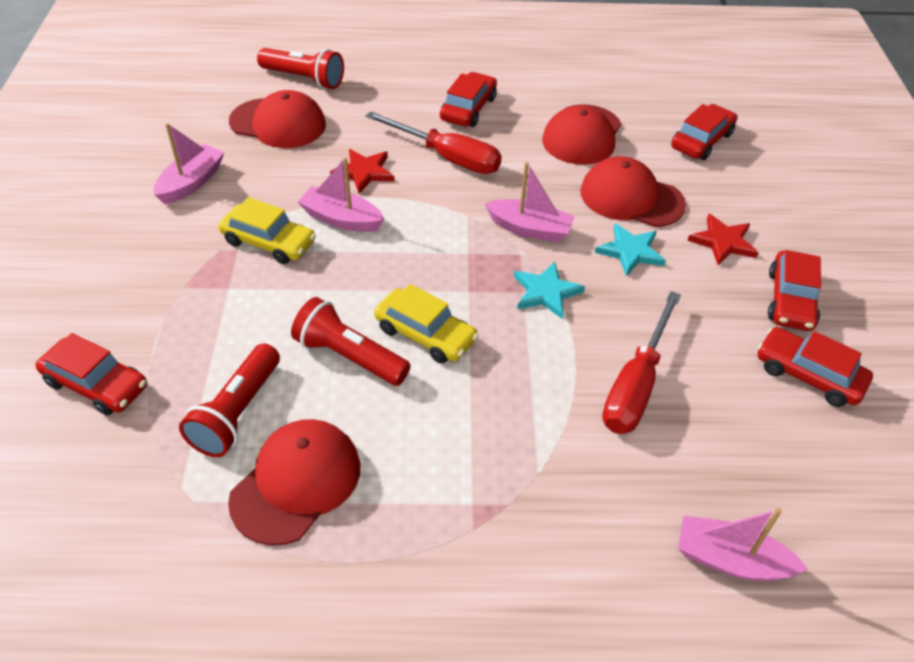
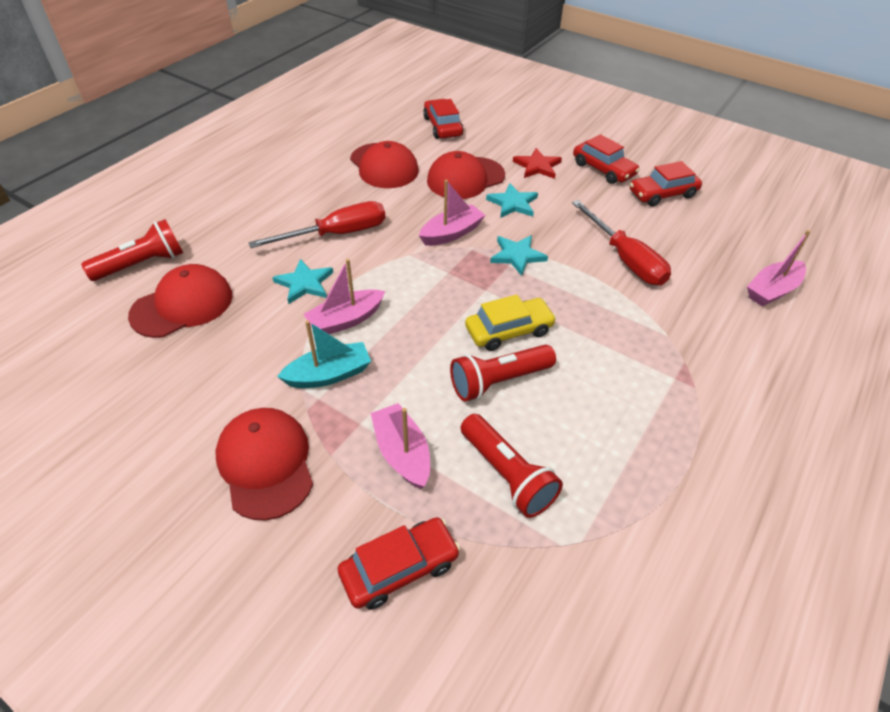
camera: 55 degrees left, 0 degrees up
(191, 183) = (196, 395): pink boat -> pink boat (402, 453)
(268, 242) = (329, 375): yellow car -> turquoise boat
(296, 483) = (602, 466): red cap -> red cap (266, 464)
(364, 172) = (304, 283): red star -> turquoise star
(468, 108) = (294, 199): red car -> none

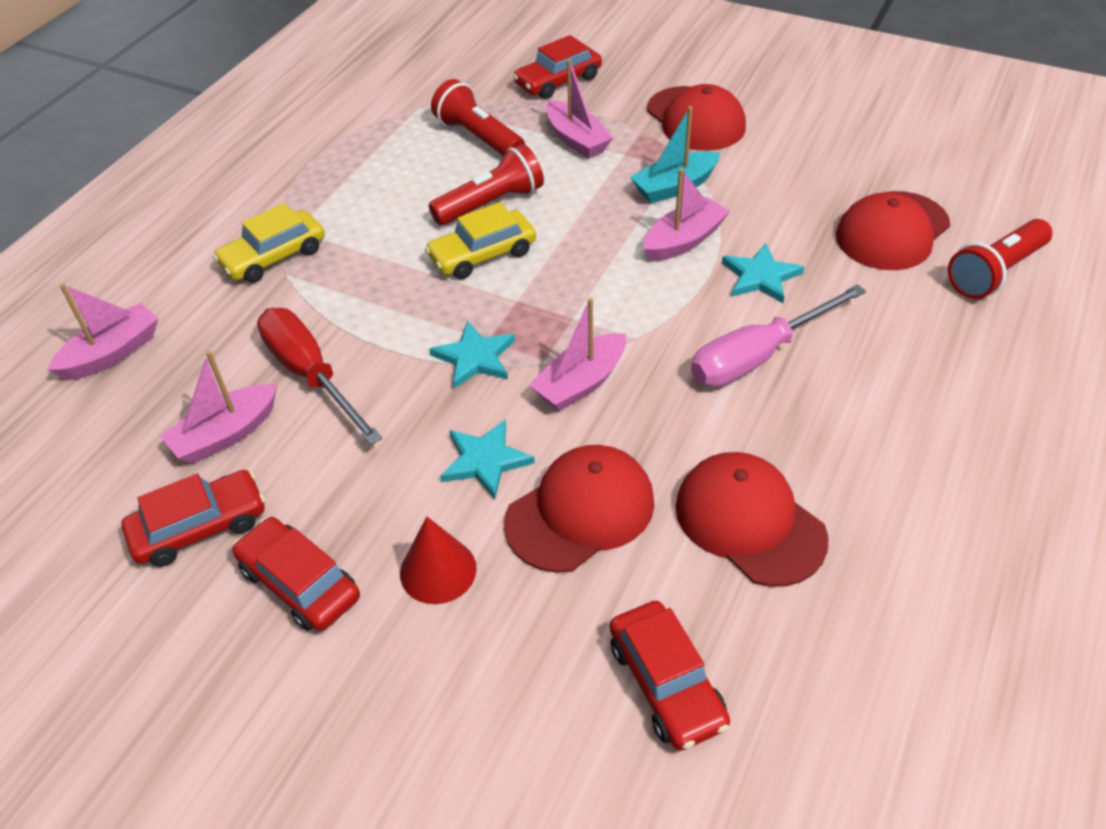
camera: 175 degrees right, 0 degrees up
(337, 234) = (758, 356): red screwdriver -> pink screwdriver
(537, 166) = (438, 570): red star -> red cone
(667, 233) = (226, 434): none -> pink boat
(684, 353) = (273, 257): none -> yellow car

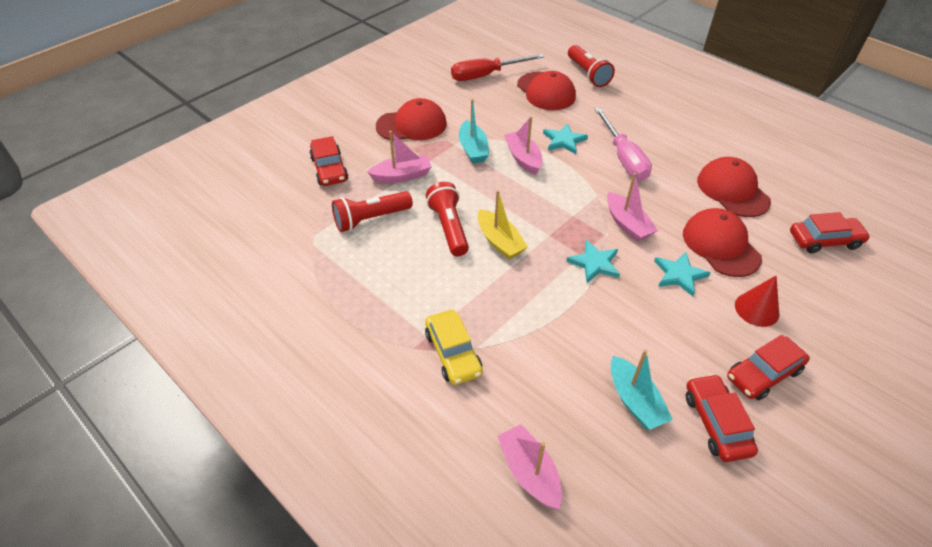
camera: 75 degrees left, 0 degrees up
(226, 434) = (634, 401): pink boat -> turquoise boat
(310, 374) = (588, 346): red screwdriver -> red screwdriver (486, 75)
(482, 254) = (499, 241): yellow car -> yellow boat
(749, 522) = (732, 190): red cap -> red cap turned 90 degrees clockwise

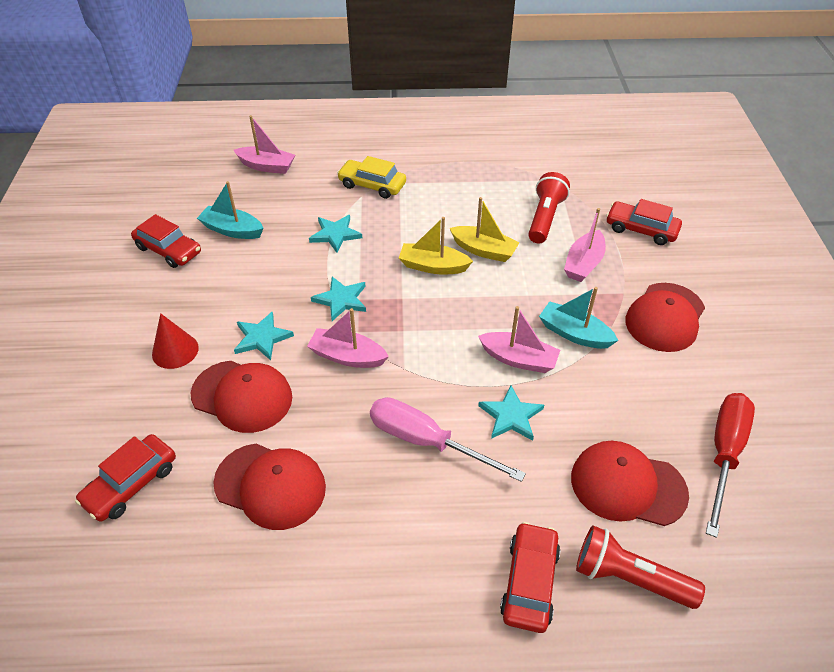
camera: 135 degrees right, 0 degrees up
(449, 227) = (484, 250): red flashlight -> yellow boat
(543, 323) = (335, 234): none -> turquoise star
(763, 374) = (147, 301): red car -> red car (529, 582)

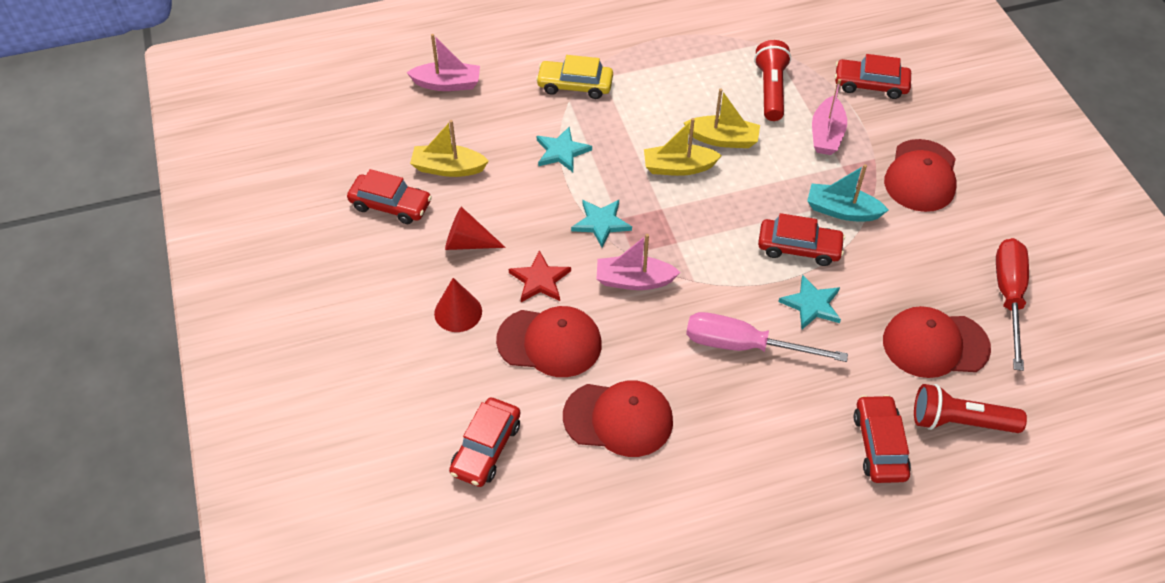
camera: 15 degrees left, 5 degrees up
(216, 293) = (468, 243): none -> red cone
(232, 230) = (448, 168): turquoise boat -> yellow boat
(262, 338) = (540, 280): turquoise star -> red star
(518, 359) = (799, 248): pink boat -> red car

